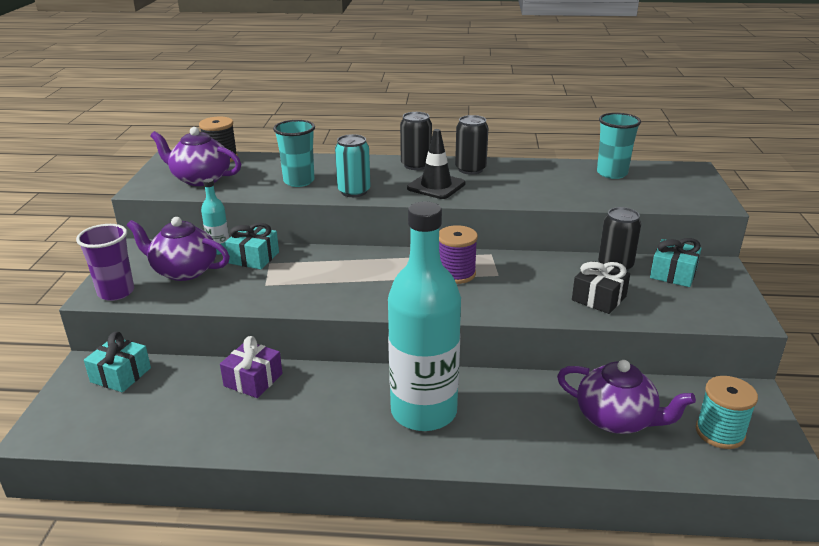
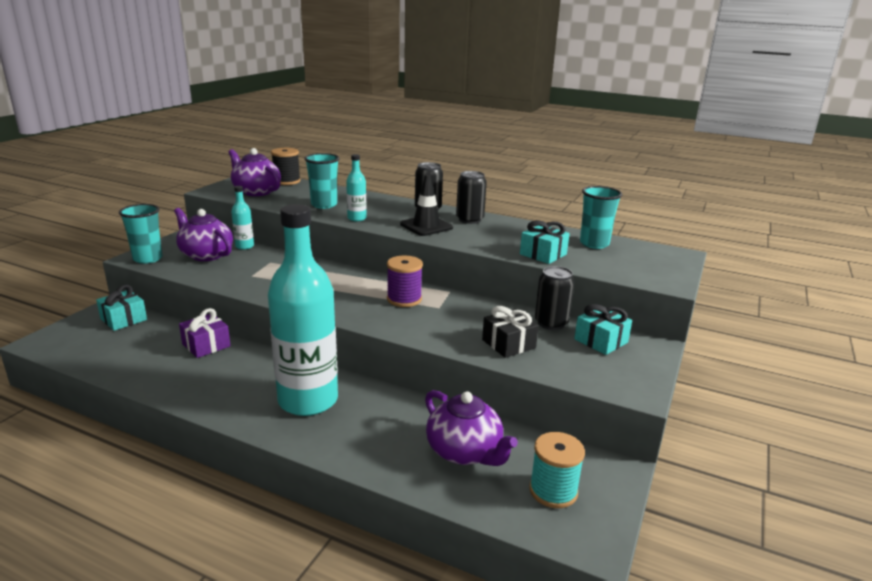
camera: 20 degrees right, 5 degrees down
(116, 292) = (148, 259): purple cup -> turquoise cup
(254, 258) = (263, 256): turquoise gift -> turquoise gift (543, 254)
(354, 191) = (357, 218): turquoise can -> turquoise bottle

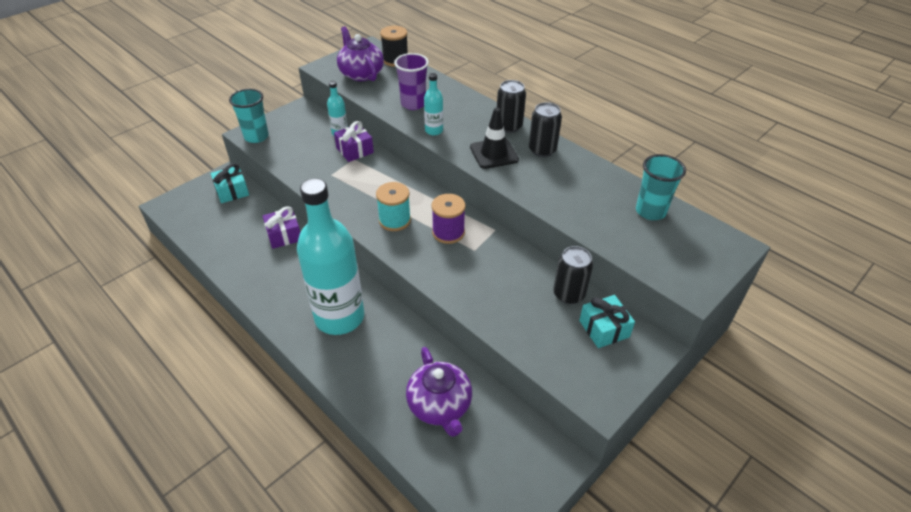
camera: 20 degrees right, 20 degrees up
(206, 255) = (304, 139): purple teapot -> none
(268, 256) = (355, 150): none -> purple gift
(324, 205) = (413, 104): turquoise cup -> purple cup
(508, 344) = (514, 312): black gift -> none
(543, 254) = (586, 219): turquoise gift -> none
(553, 491) = (492, 467): turquoise spool -> turquoise spool (395, 220)

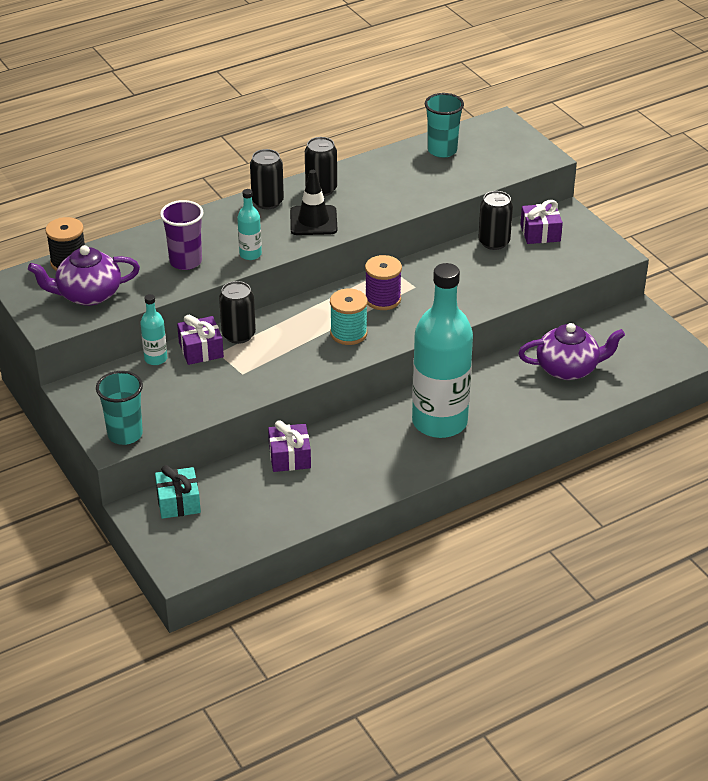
camera: 75 degrees left, 5 degrees down
(377, 164) = (238, 335): none -> black can
(604, 329) = (540, 233): turquoise gift -> purple gift

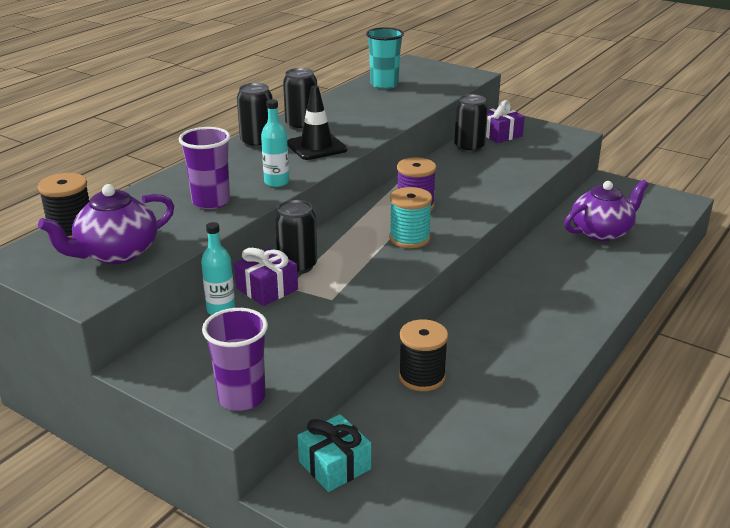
camera: 25 degrees left, 10 degrees down
(125, 434) = (241, 397): turquoise cup -> purple cup
(289, 457) = (422, 377): purple gift -> black spool
(439, 422) = (538, 302): turquoise bottle -> none

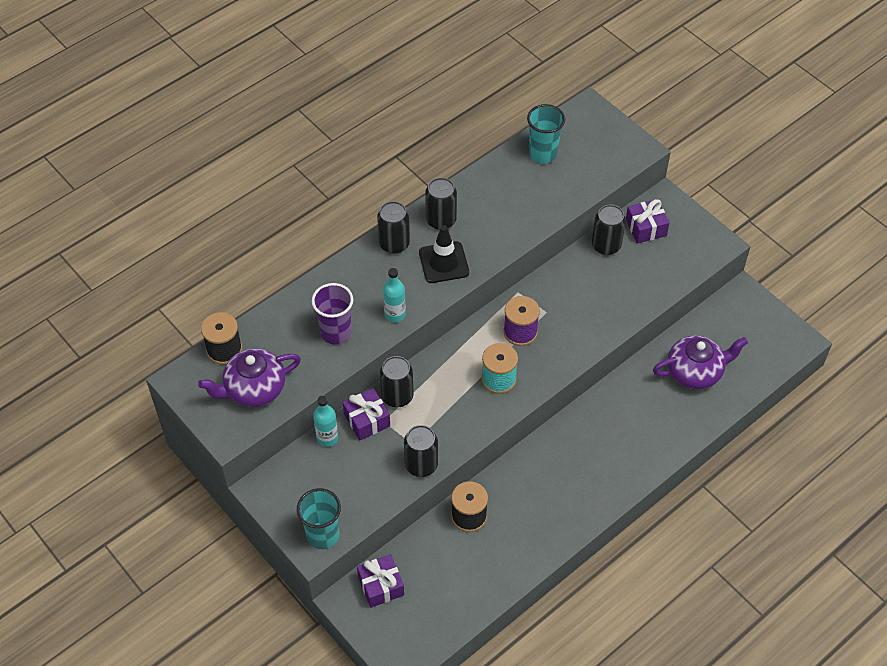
camera: 15 degrees right, 25 degrees up
(241, 397) = (323, 535): purple cup -> turquoise cup
(334, 465) = (381, 586): turquoise gift -> purple gift
(350, 314) = (421, 465): none -> black can

